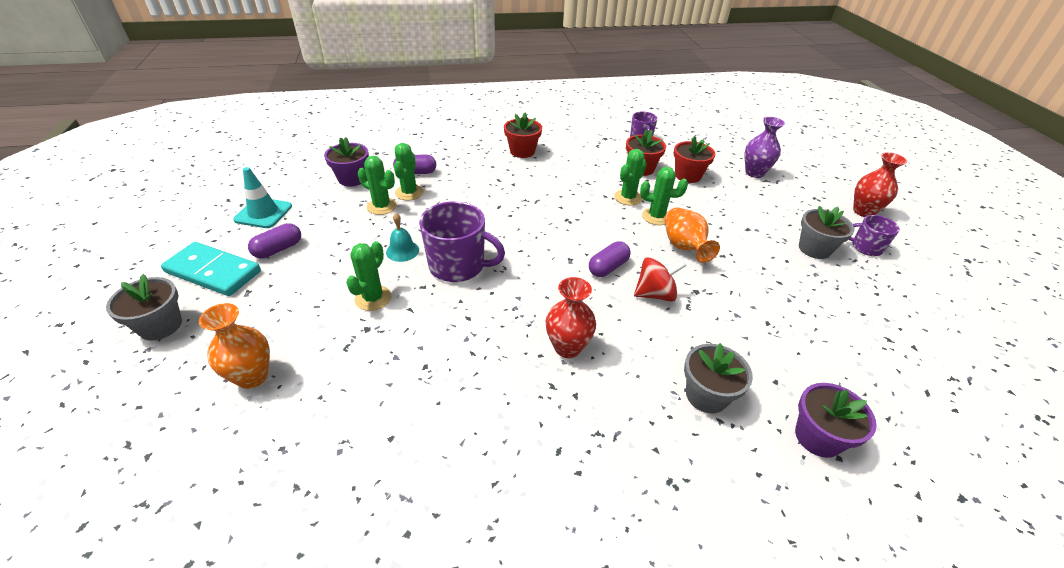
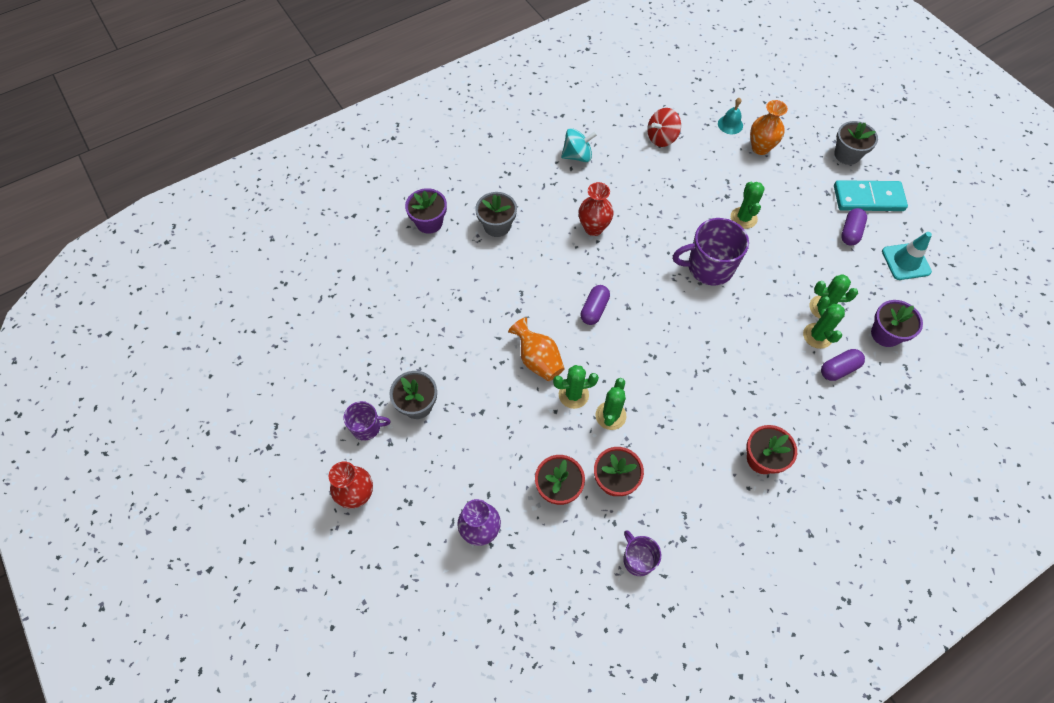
camera: 160 degrees right, 20 degrees up
(402, 251) = (761, 265): turquoise bell -> turquoise bell (730, 124)
(537, 471) = (577, 156): none -> turquoise spinning top
(655, 294) = (549, 295): red spinning top -> red spinning top (661, 138)

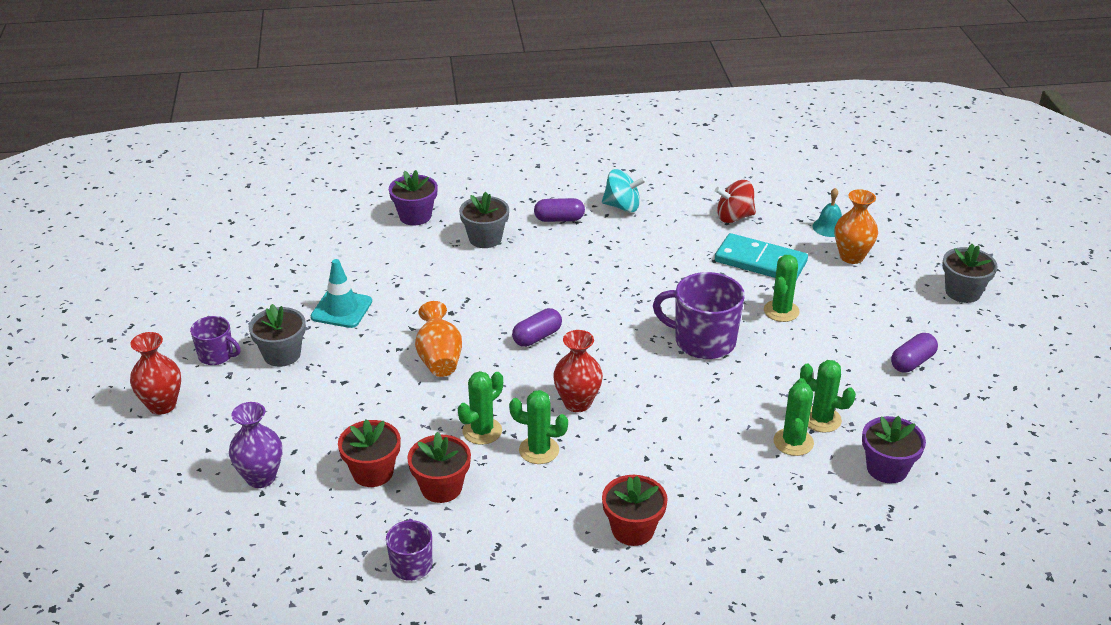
camera: 25 degrees right, 25 degrees down
(573, 395) = (455, 400): green cactus -> green cactus (539, 450)
(593, 228) = (592, 270): red vase -> red vase (577, 403)
(838, 369) = (797, 481): purple capsule -> purple capsule (559, 219)
(868, 198) = (961, 338): turquoise domino -> turquoise domino (760, 262)
(906, 261) = (968, 410): turquoise traffic cone -> turquoise traffic cone (341, 309)

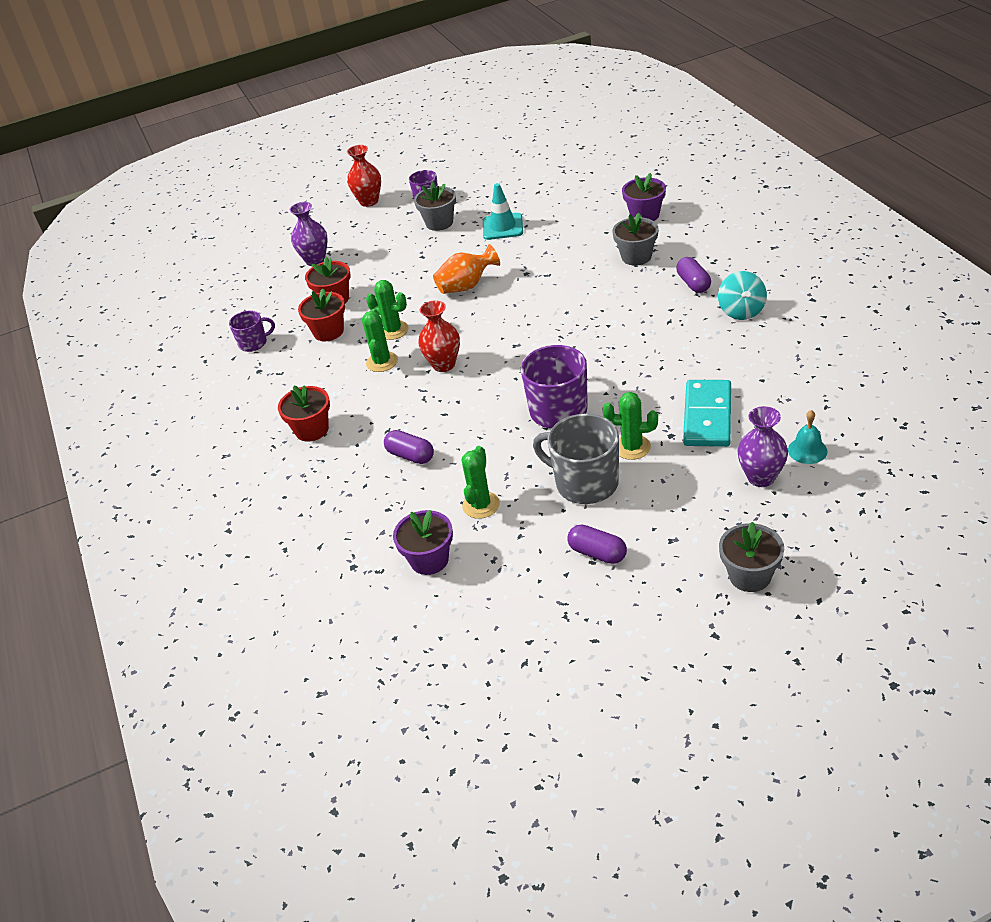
camera: 80 degrees right, 5 degrees up
(537, 337) = (517, 321): purple capsule -> purple capsule (410, 455)
(734, 217) = (776, 382): red spinning top -> none
(793, 442) = (443, 493): green cactus -> none
(818, 348) = (585, 483): none -> grey mug
(851, 257) = (761, 477): orange vase -> purple vase

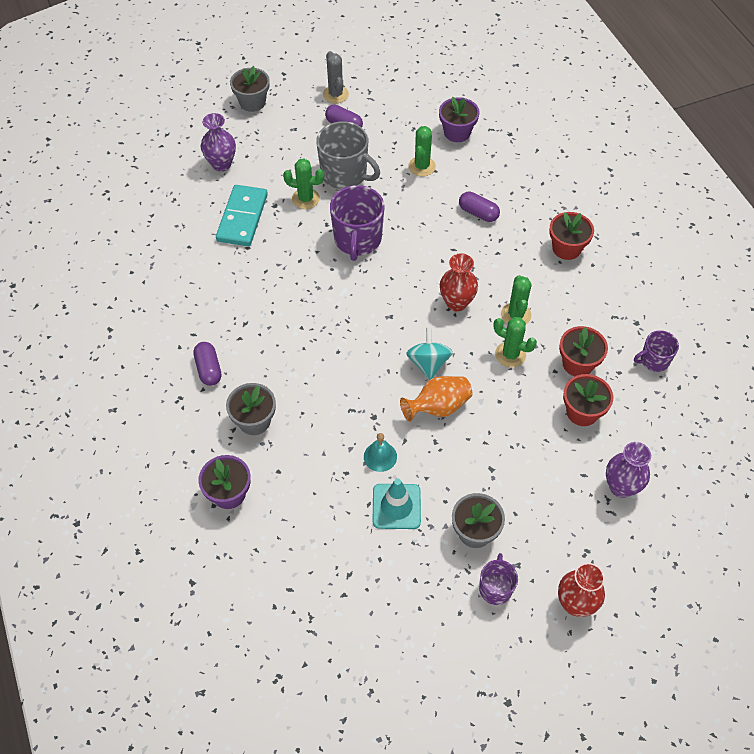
camera: 175 degrees right, 15 degrees up
(619, 604) = (335, 94): none -> grey cactus
(741, 311) = (177, 324): turquoise spinning top -> turquoise spinning top (428, 363)
(807, 450) = (181, 180): turquoise bell -> turquoise bell (380, 456)

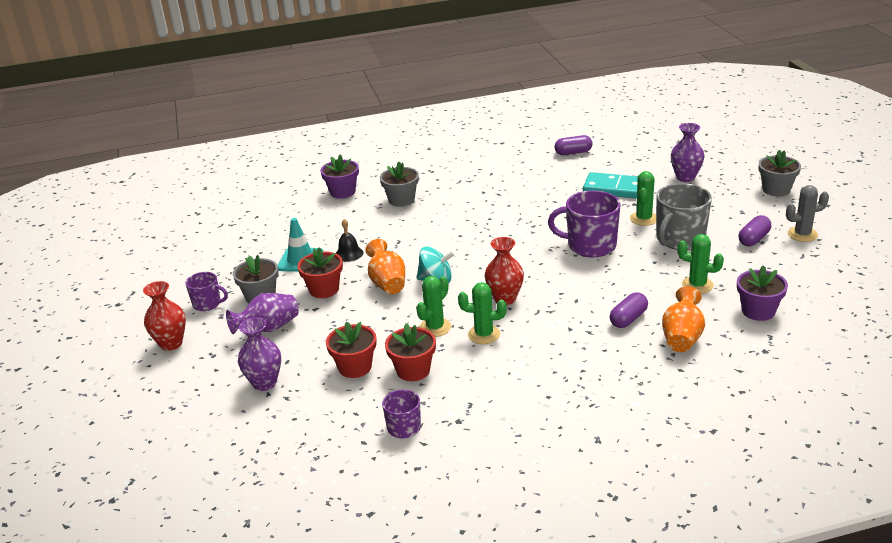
camera: 100 degrees right, 25 degrees down
(208, 369) = (455, 180): purple capsule -> purple capsule (573, 152)
(380, 456) = (349, 254): turquoise bell -> black bell
(500, 180) = (682, 337): none -> orange vase
(533, 507) = (268, 328): none -> purple vase
(566, 248) = (574, 378): red flower pot -> red flower pot (324, 289)

